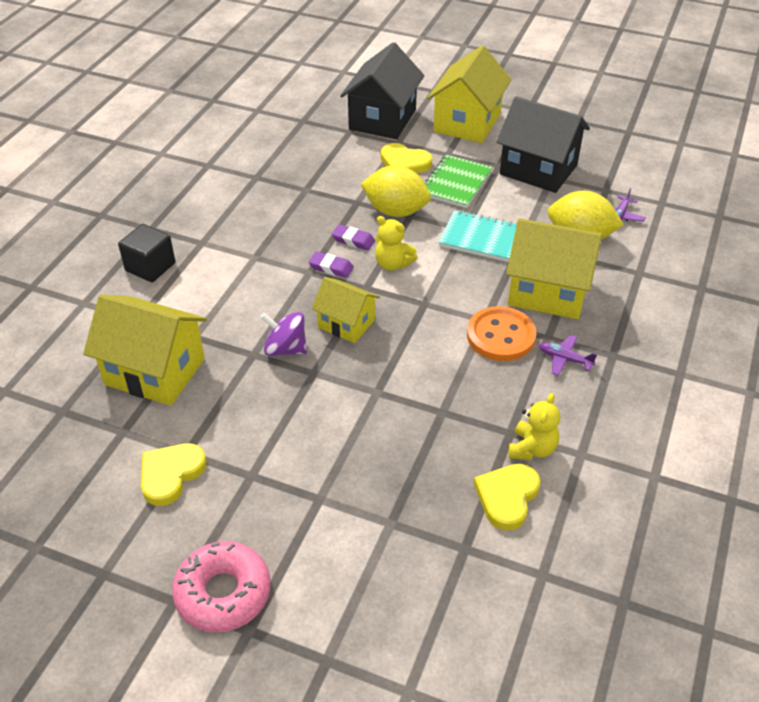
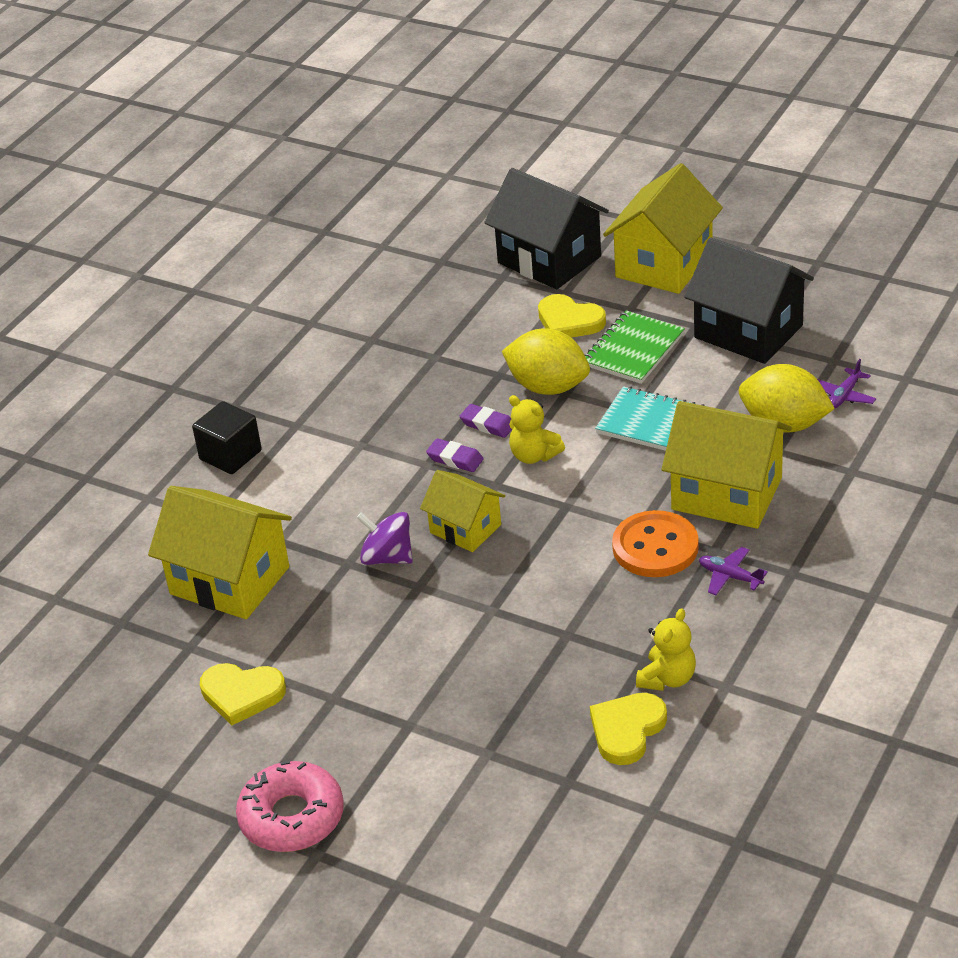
camera: 10 degrees right, 5 degrees down
(171, 474) = (242, 694): yellow heart -> yellow heart turned 120 degrees counterclockwise
(382, 119) = (549, 259): black house -> black house turned 75 degrees counterclockwise

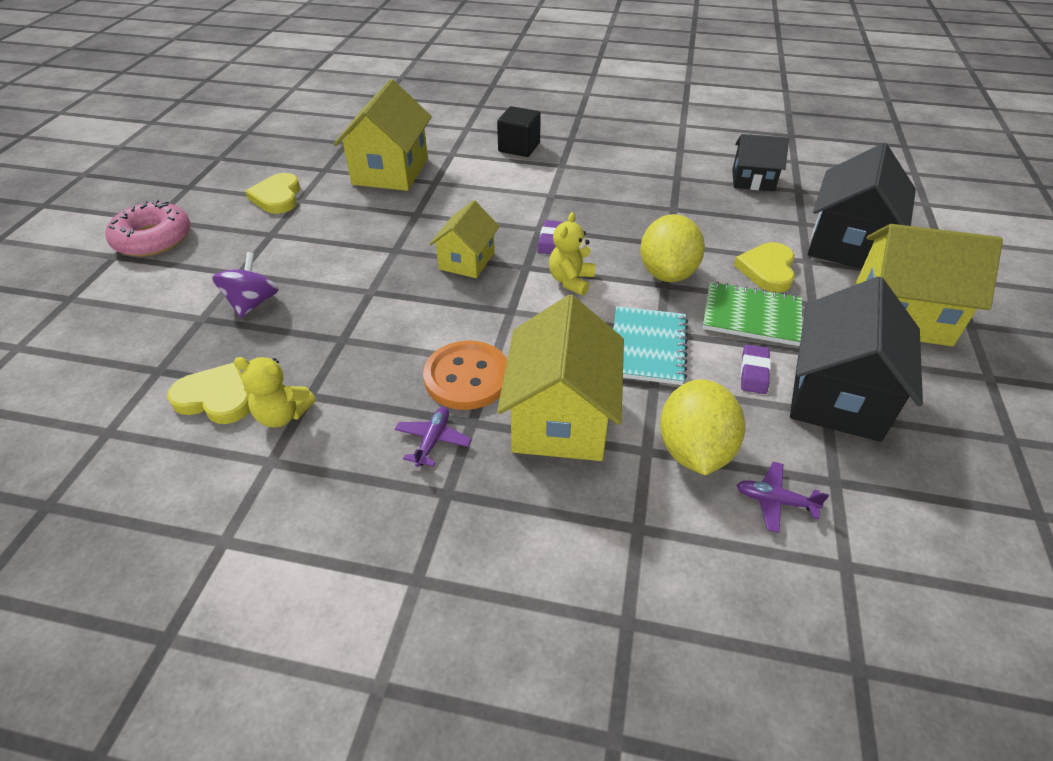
camera: 70 degrees right, 5 degrees up
(387, 557) = (425, 230): purple spinning top -> purple spinning top (253, 303)
(406, 286) = (753, 180): none -> black house
(487, 424) = (601, 249): purple eraser -> purple eraser (754, 372)

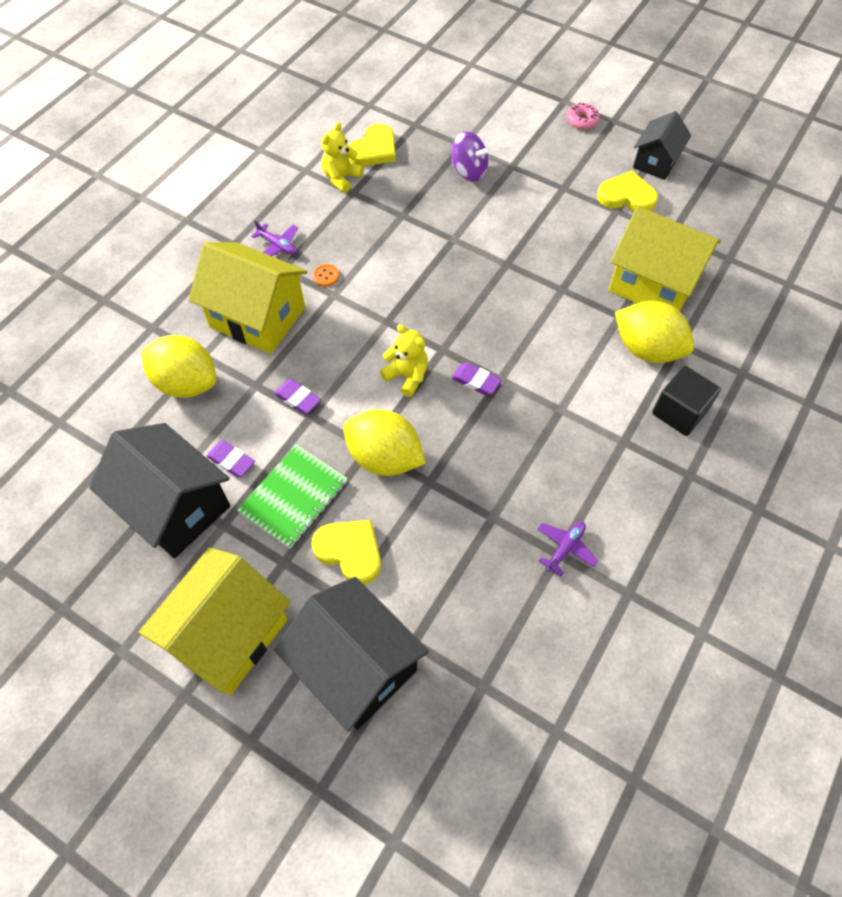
camera: 110 degrees right, 15 degrees up
(153, 239) = (581, 120): pink donut -> pink donut, size x0.51
(465, 166) = (647, 349): none -> yellow lemon
(467, 261) = (469, 309): yellow house -> none
(467, 377) = (325, 276): orange button -> orange button, size x0.40
(647, 347) = (297, 399): turquoise notebook -> purple eraser
(753, 180) = (524, 642): black house -> black house (655, 162)
(775, 501) = (122, 409): purple plane -> purple plane (565, 548)

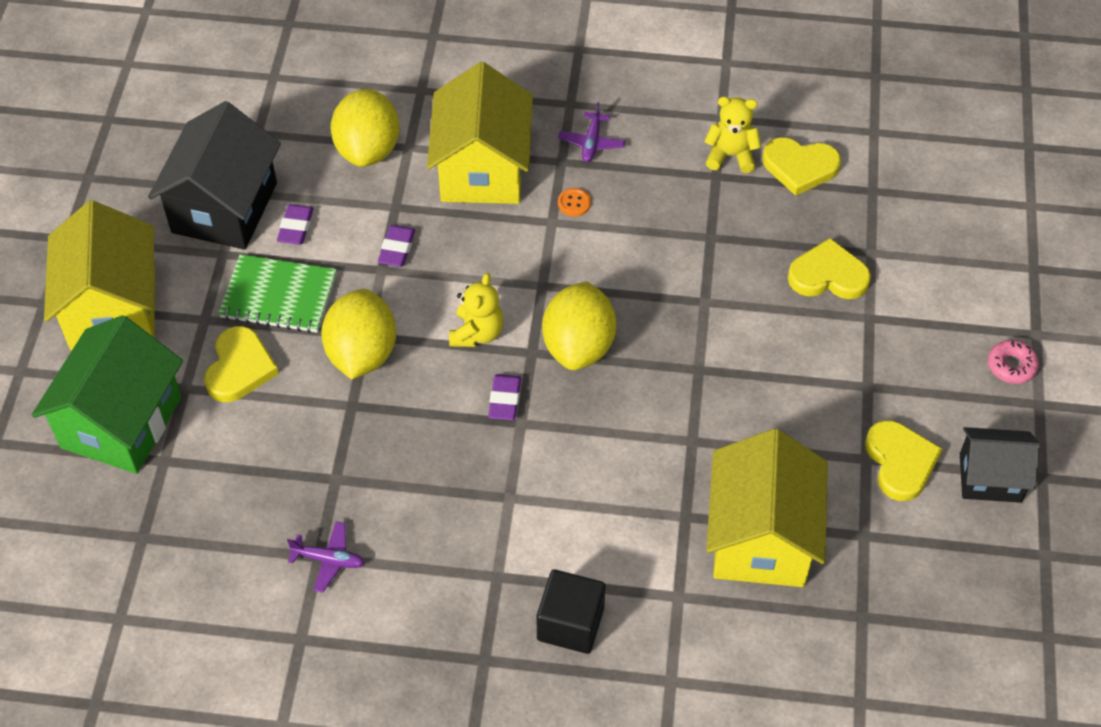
camera: 65 degrees right, 5 degrees down
(228, 634) = (113, 309): yellow house -> yellow house turned 75 degrees clockwise
(356, 666) = (121, 422): black house -> green house
(469, 171) = (828, 275): purple spinning top -> yellow heart
(647, 349) = (649, 561): yellow lemon -> yellow lemon (578, 346)

